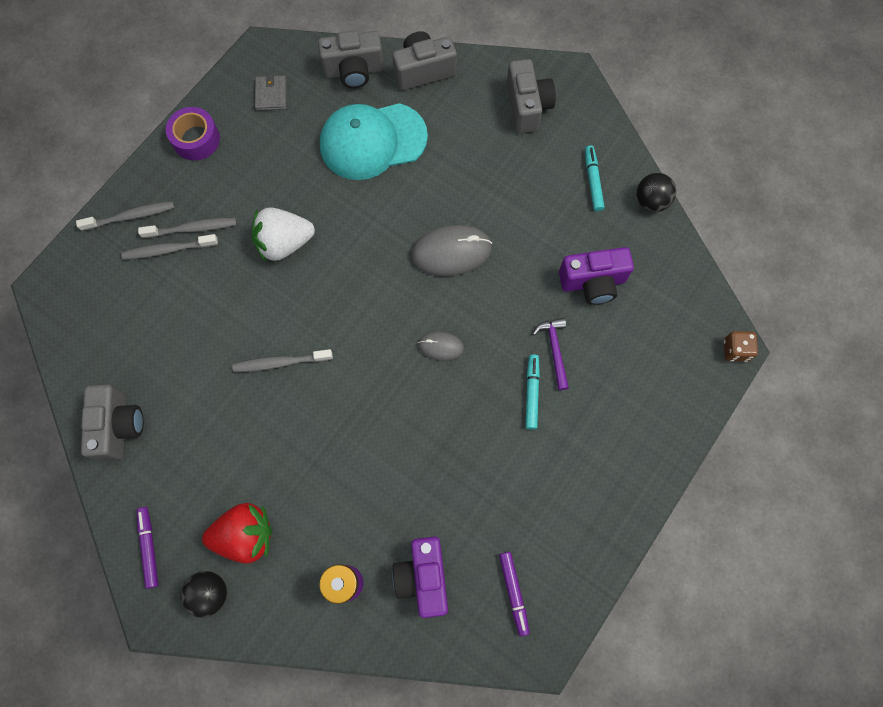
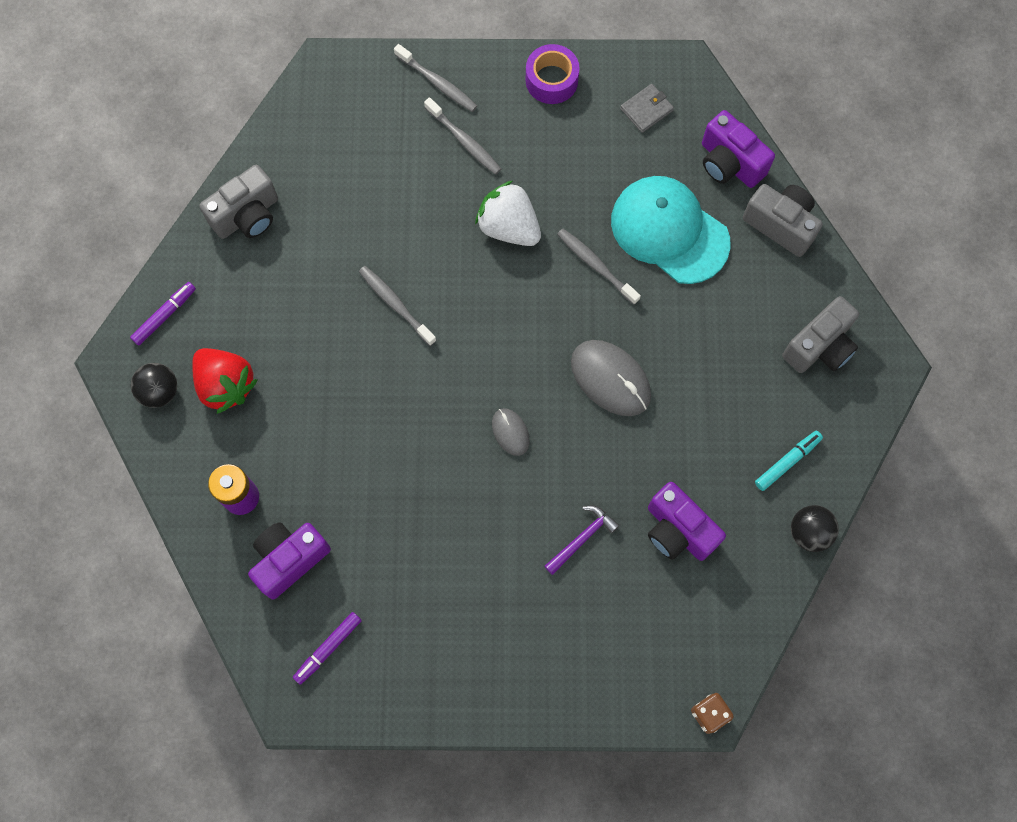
camera: 55 degrees right, 0 degrees up
(168, 250) = (430, 136): grey toothbrush -> grey toothbrush (595, 265)
(354, 71) = (729, 163): grey camera -> purple camera
(531, 393) = (524, 544): turquoise marker -> none

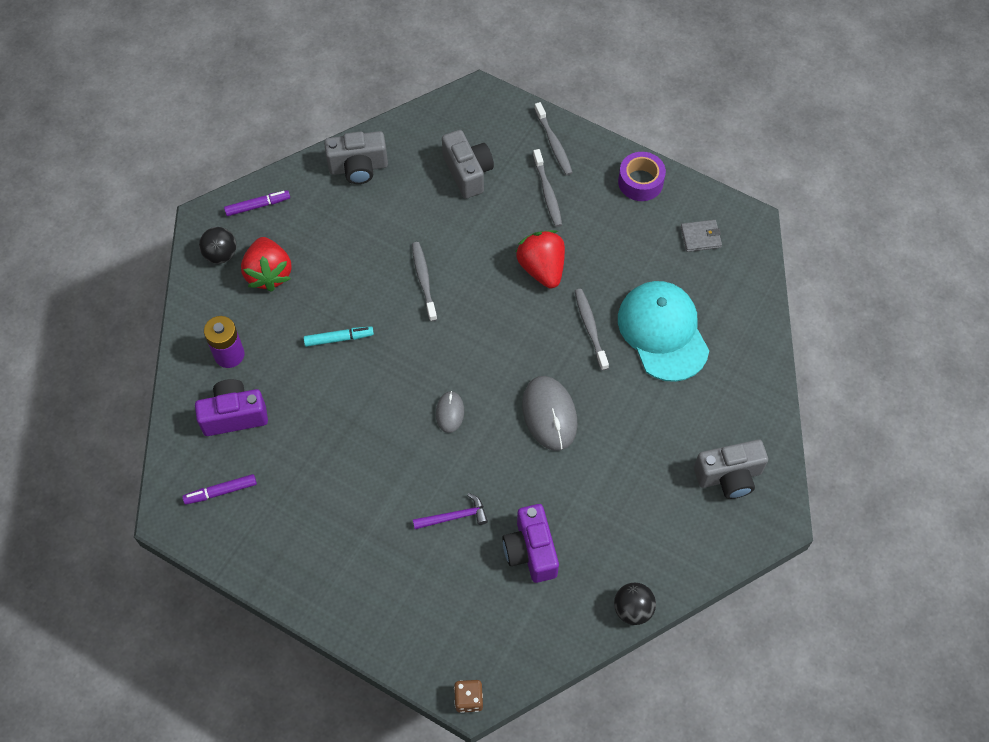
camera: 30 degrees right, 10 degrees down
(509, 227) = (542, 268): white strawberry -> red strawberry
(729, 163) = (741, 307): purple camera -> none
(781, 225) = (754, 371): grey camera -> grey camera (468, 172)
(787, 462) = (649, 547): turquoise marker -> turquoise marker (339, 338)

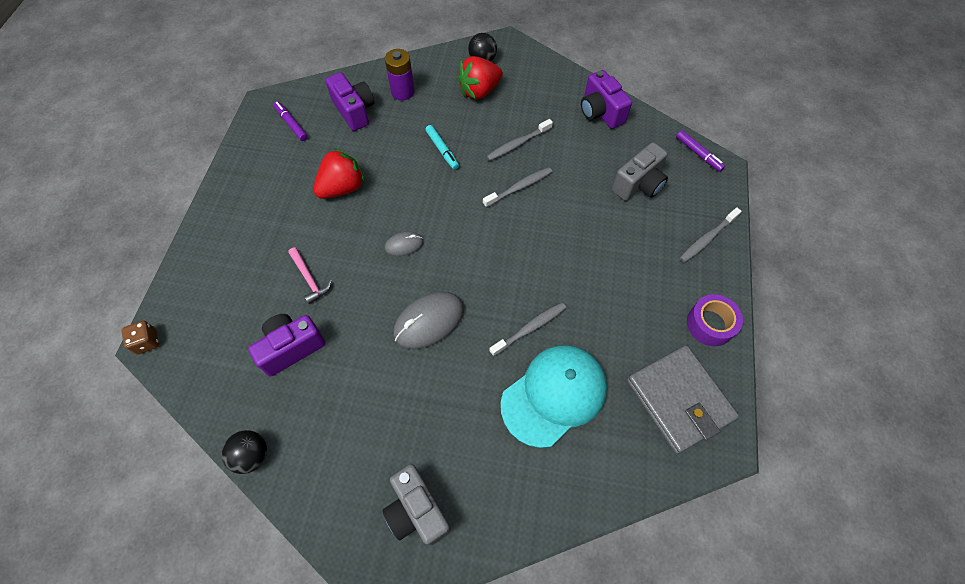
camera: 70 degrees right, 0 degrees up
(258, 206) = (533, 66): purple marker -> purple marker (698, 154)
(358, 168) = (600, 112): grey camera -> purple camera
(454, 517) = (309, 279): purple hammer -> pink hammer
(542, 268) = (573, 269): red strawberry -> red strawberry (342, 188)
(547, 193) = (653, 250): grey toothbrush -> grey toothbrush (517, 144)
(700, 237) = (679, 400): grey wallet -> grey wallet, size x2.19

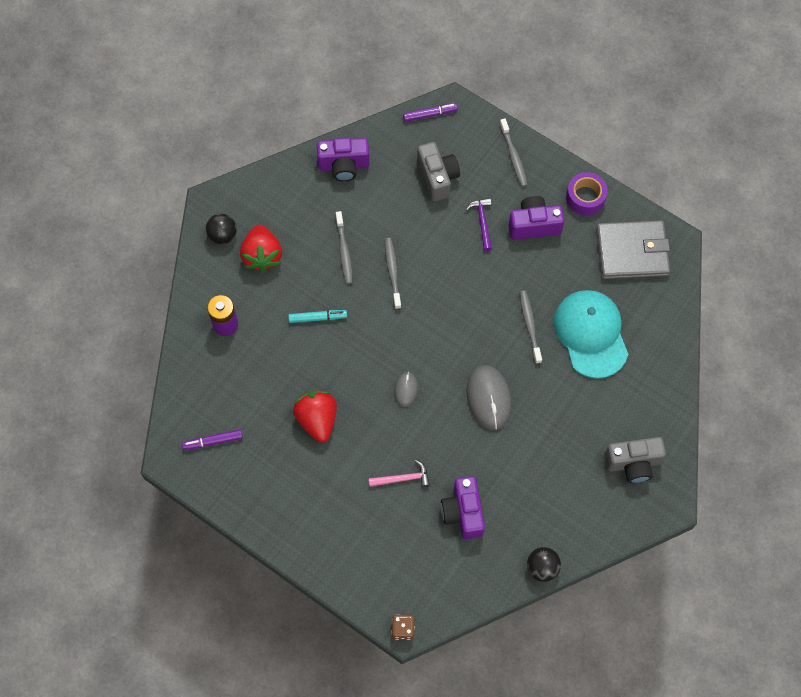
camera: 65 degrees left, 5 degrees up
(354, 111) = (227, 377): purple camera -> purple camera (534, 225)
(617, 239) = (482, 222): none -> purple hammer

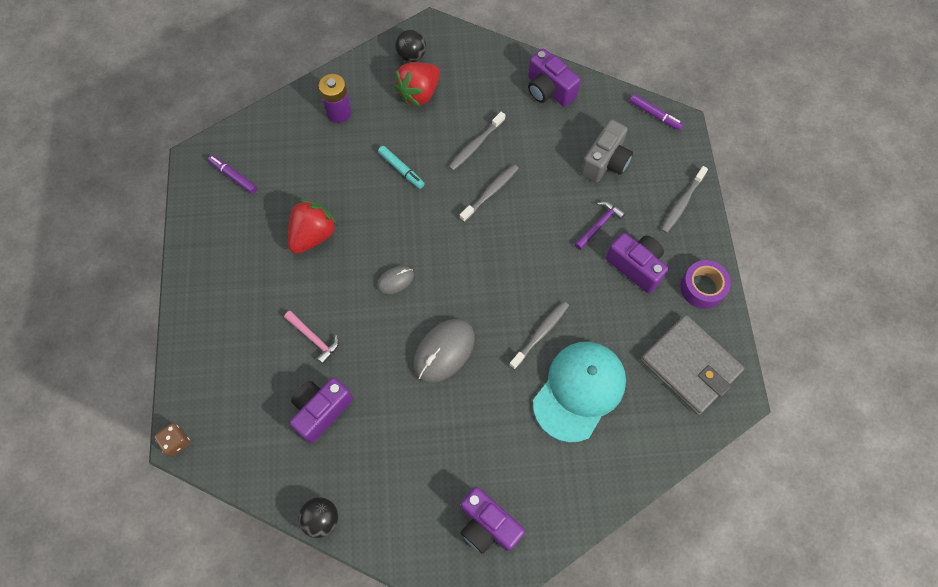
camera: 50 degrees right, 0 degrees up
(633, 463) = (487, 525): grey camera -> purple camera

